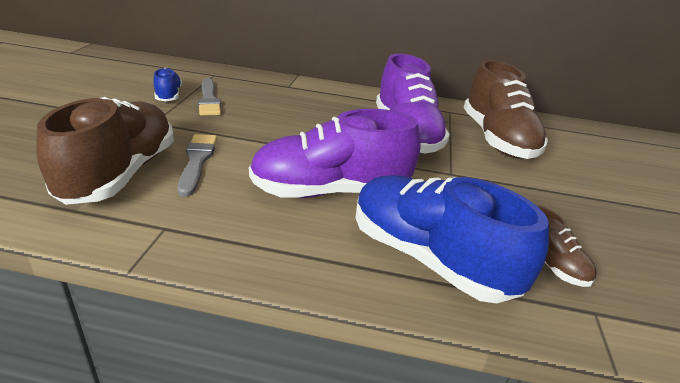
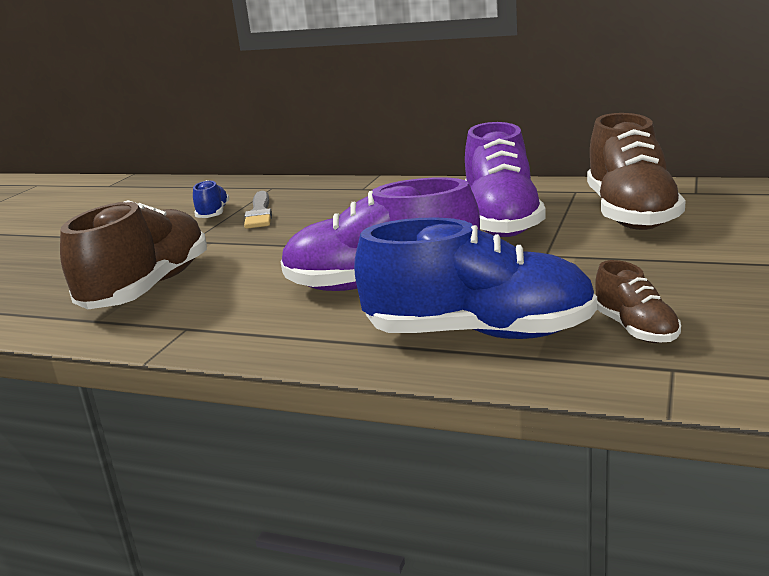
camera: 15 degrees right, 10 degrees down
(197, 161) = (233, 270): grey brush -> none
(429, 258) = (479, 334): blue shoe -> blue shoe turned 135 degrees clockwise

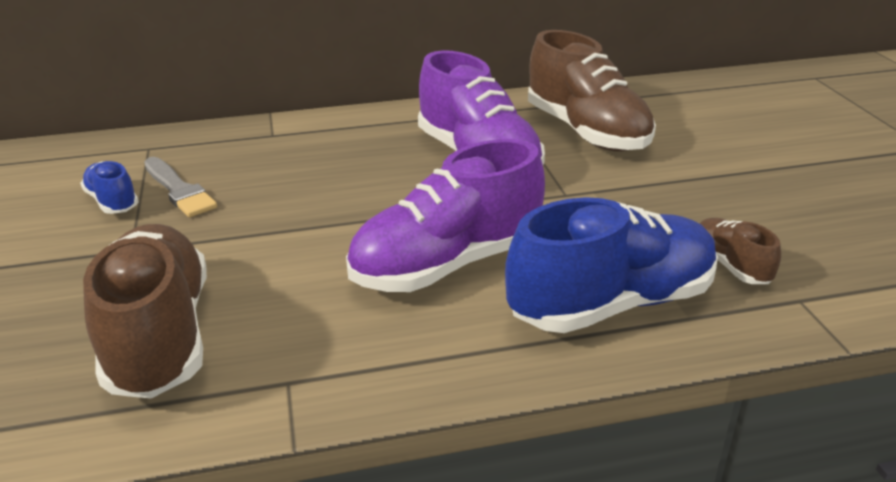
camera: 35 degrees left, 10 degrees up
(635, 329) = (730, 265): brown shoe -> brown shoe turned 150 degrees counterclockwise

